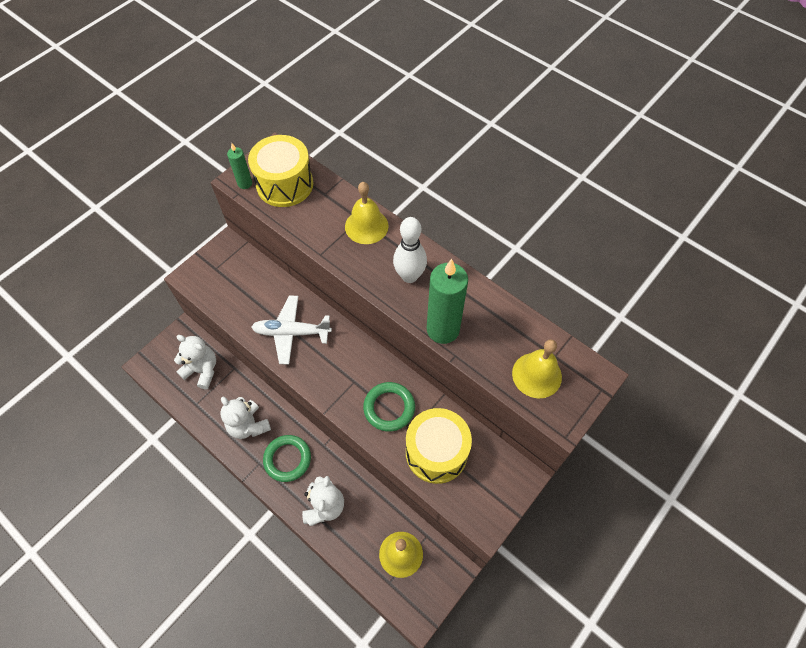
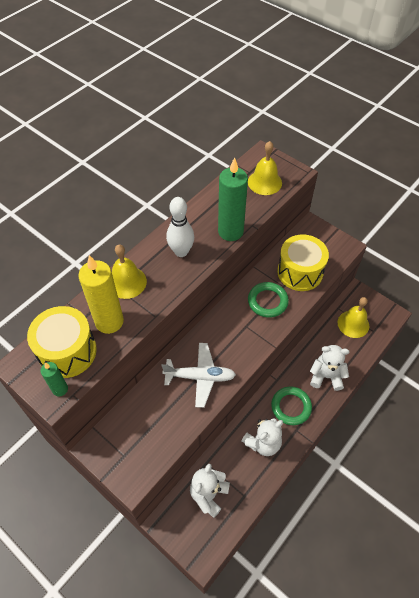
camera: 90 degrees left, 5 degrees down
(291, 332) = (200, 377): white plane -> white plane turned 90 degrees counterclockwise
(316, 214) = (109, 322): none -> yellow candle

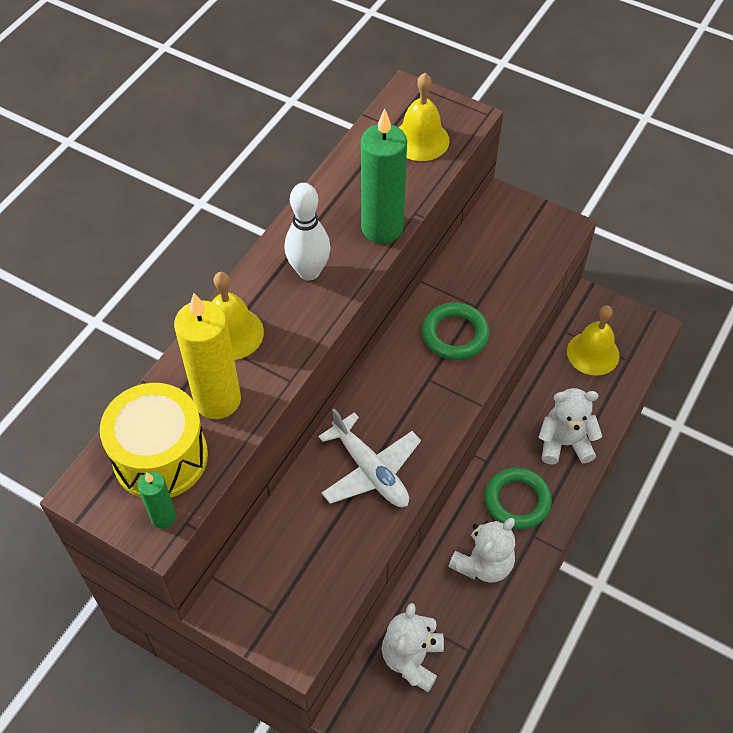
camera: 10 degrees left, 0 degrees up
(200, 377) = (370, 470): white plane -> white plane turned 60 degrees clockwise
(300, 272) = (498, 279): yellow drum -> none

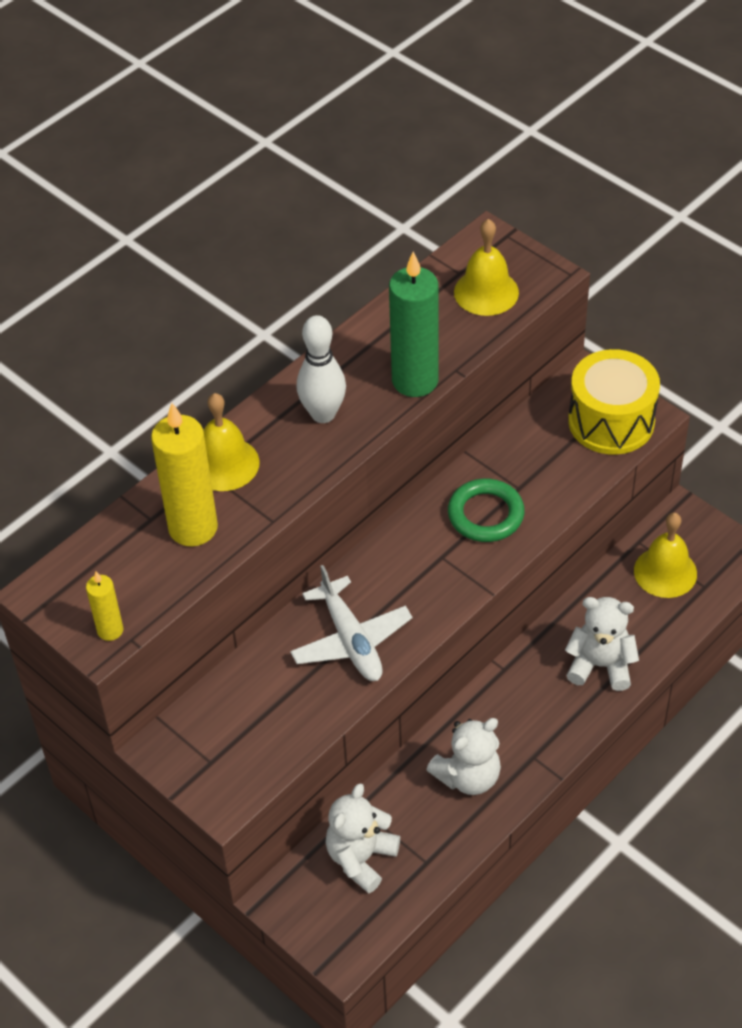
camera: 15 degrees right, 5 degrees down
(160, 457) = (121, 573): yellow drum -> yellow drum (611, 421)
(163, 517) = (110, 630): green candle -> yellow candle
(517, 500) = (526, 717): green ring -> none

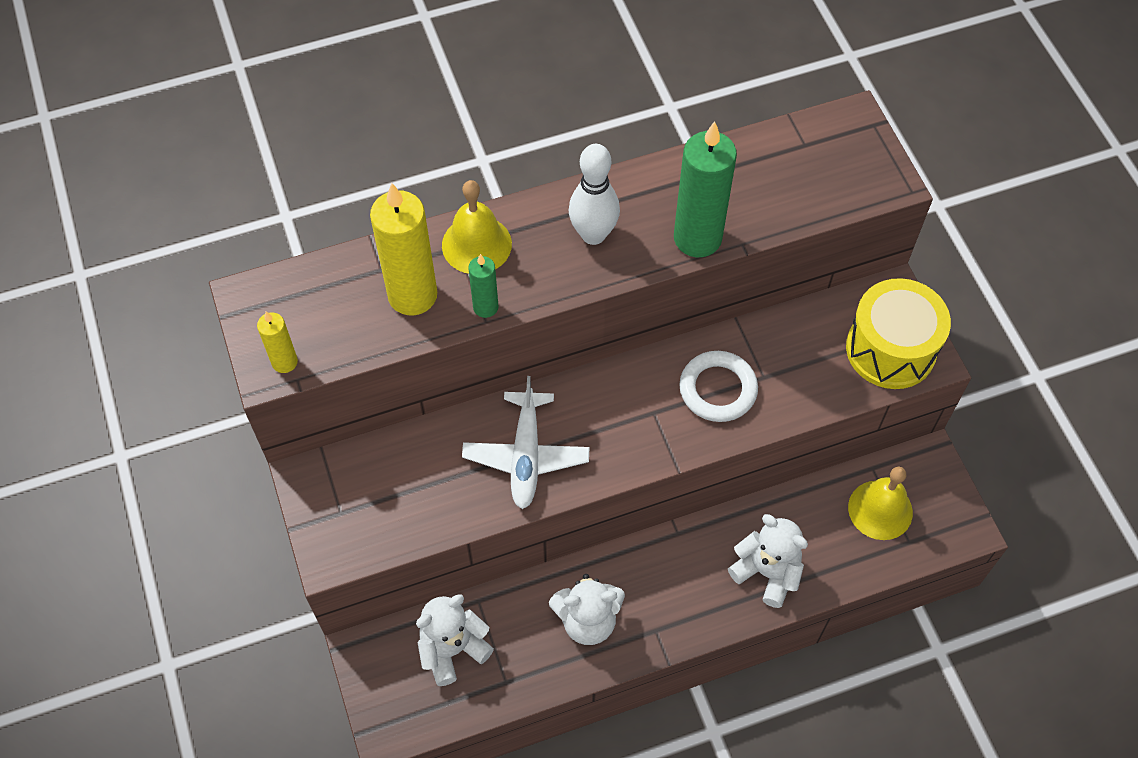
camera: 25 degrees right, 10 degrees up
(265, 510) = (485, 307): none -> green candle
(485, 514) = (718, 389): green ring -> white ring
(486, 292) = (818, 175): yellow bell -> none

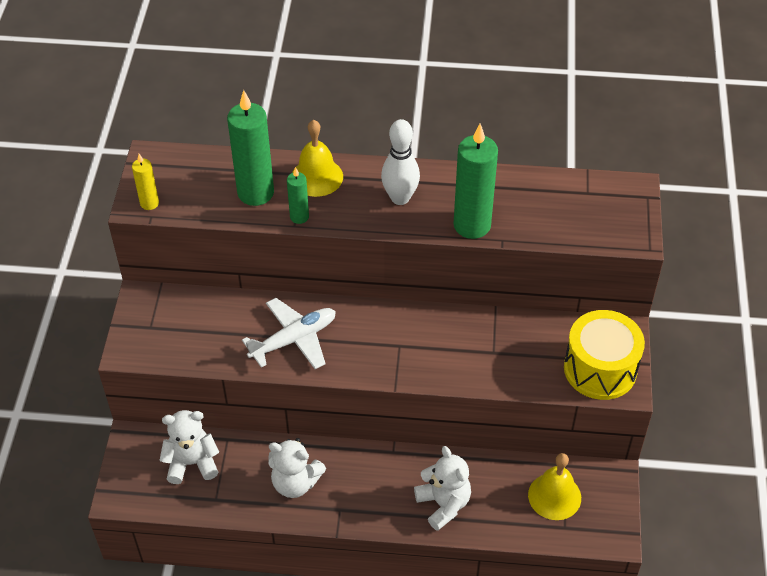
camera: 25 degrees right, 10 degrees down
(412, 295) = (255, 193): yellow candle -> green candle
(526, 456) = (294, 339): white plane -> white plane turned 150 degrees counterclockwise
(718, 389) = (454, 348): white ring -> none

